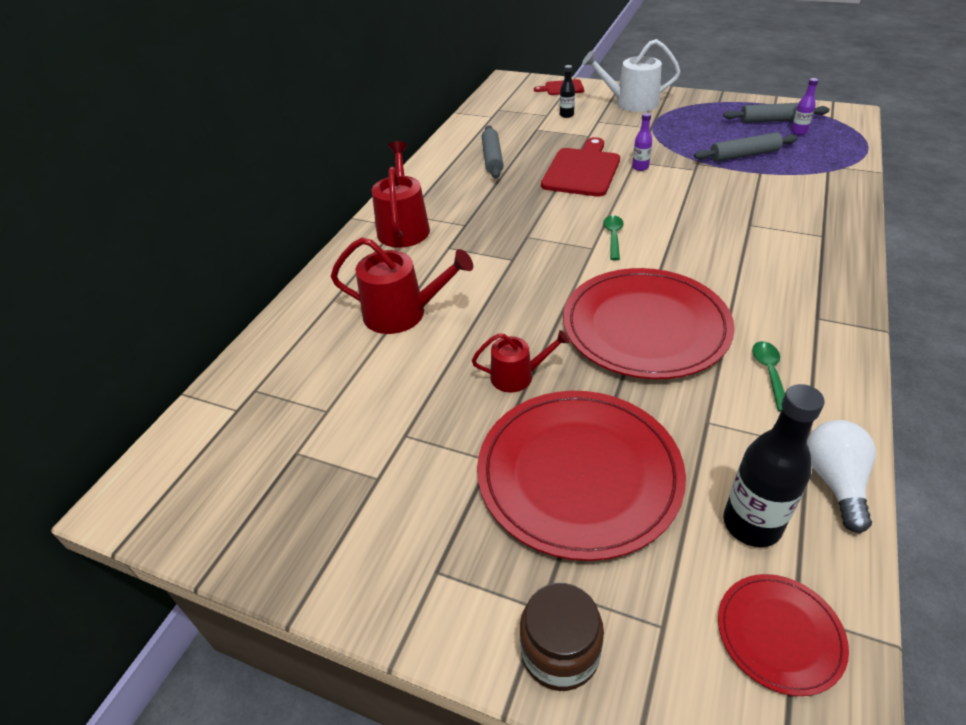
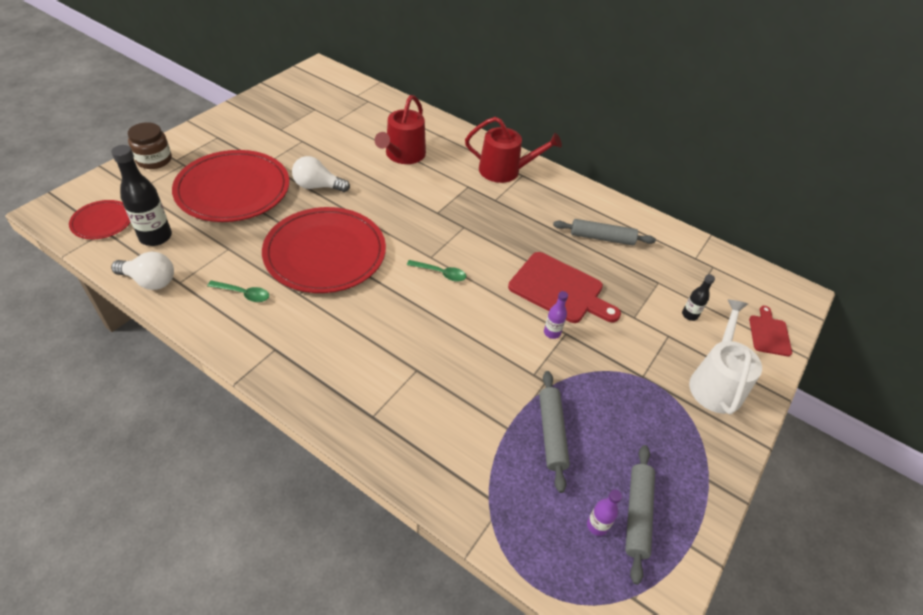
camera: 95 degrees right, 5 degrees up
(517, 376) = (318, 186): red watering can -> white light bulb

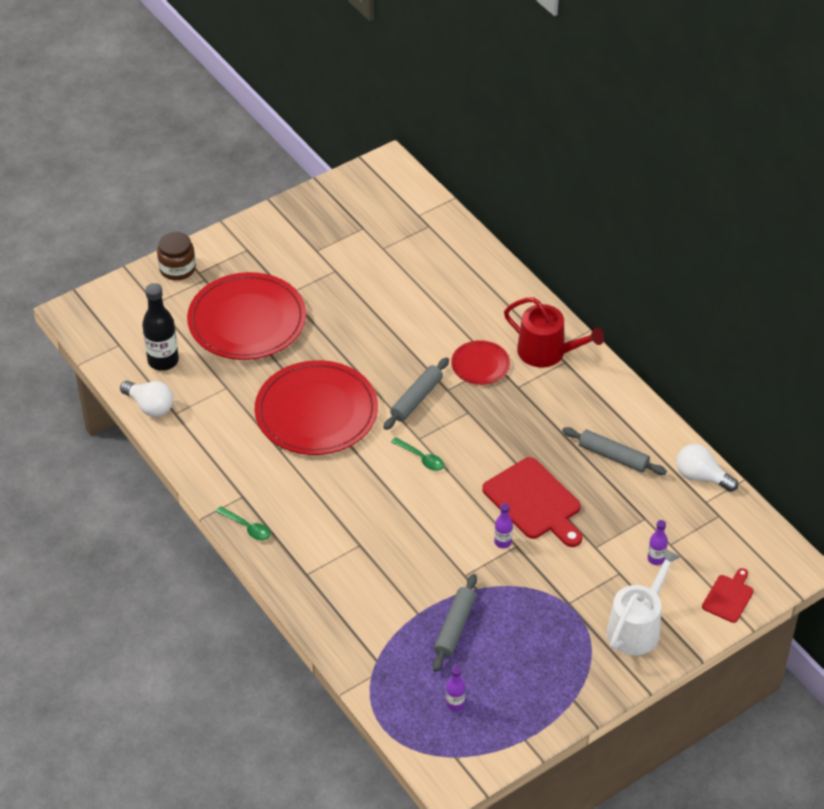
camera: 25 degrees right, 0 degrees up
(102, 221) = (118, 334): red plate -> red plate (480, 364)
(243, 294) = (229, 438): green spoon -> green spoon (247, 527)
(318, 186) = (333, 333): white light bulb -> white light bulb (701, 477)
(403, 155) = (440, 310): red watering can -> none
(637, 514) = (494, 706): grey rolling pin -> grey rolling pin (416, 399)
(689, 315) = (656, 559): black bottle -> purple bottle

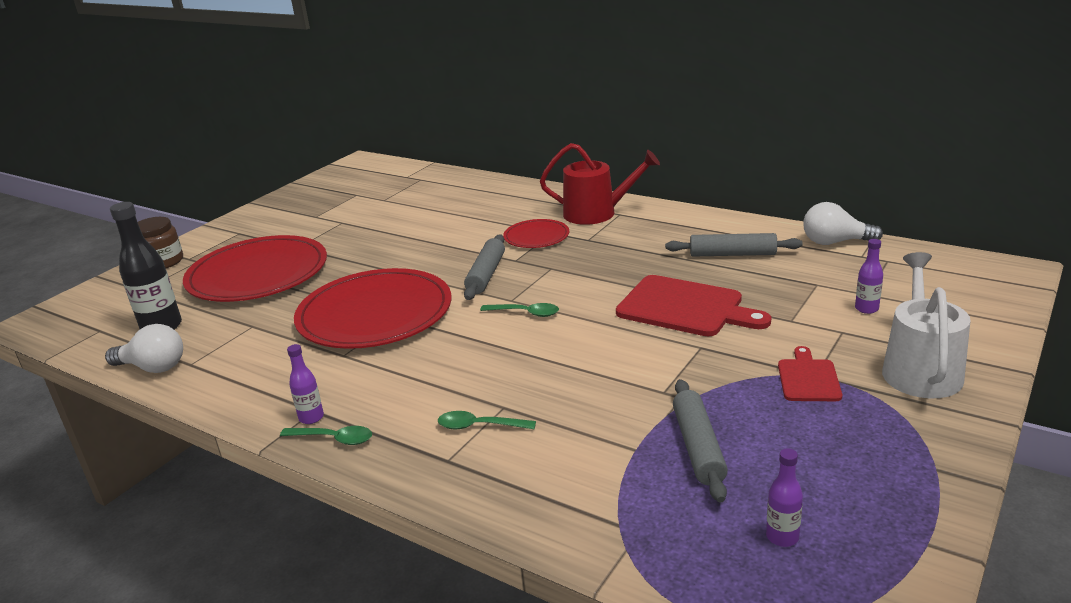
camera: 20 degrees left, 20 degrees down
(337, 555) = (479, 426): none -> green spoon
(503, 542) = (681, 349): purple bottle -> purple bottle (311, 418)
(728, 597) = (982, 312): red cutting board -> red cutting board (808, 378)

